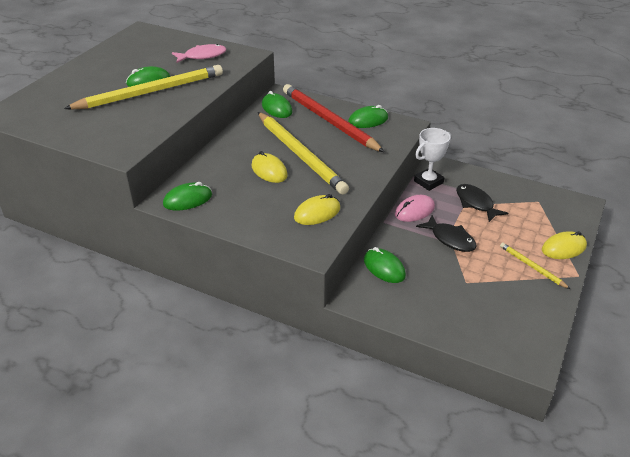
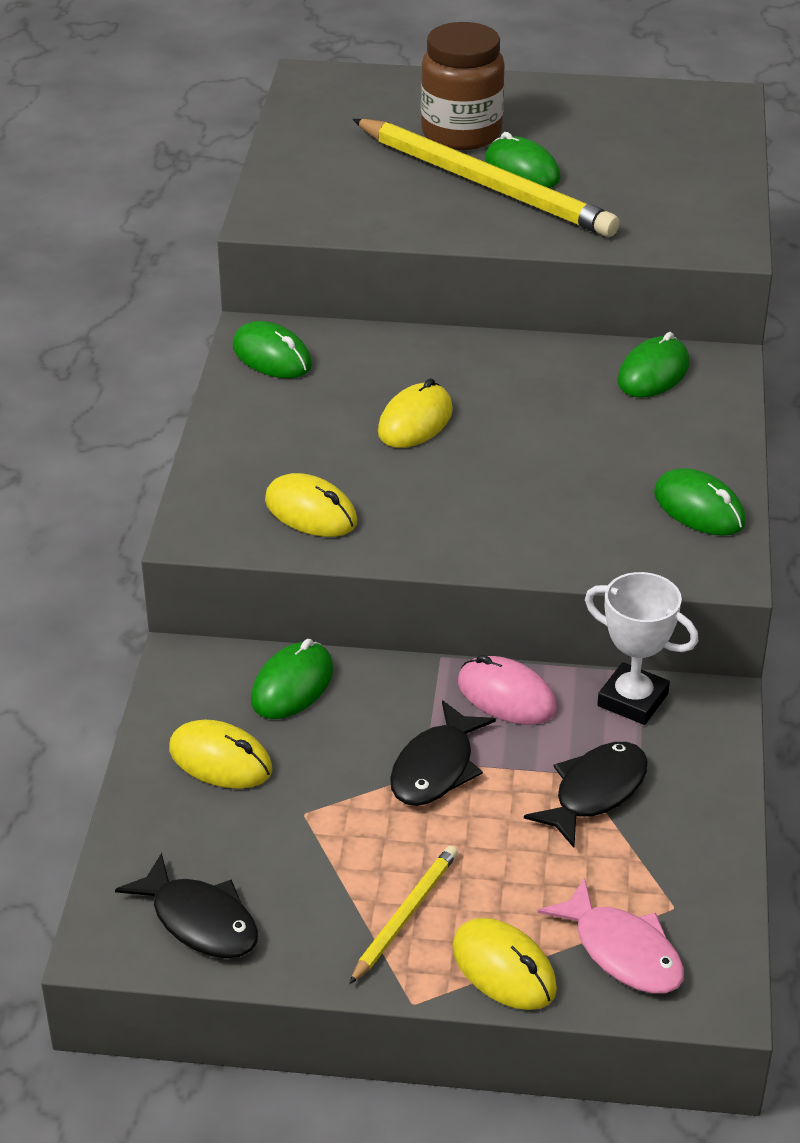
camera: 70 degrees right, 0 degrees up
(102, 88) = (461, 134): none -> brown jar
(202, 56) = (671, 196): pink fish -> pink fish (622, 951)
(300, 154) = (496, 446): yellow pencil -> none
(329, 121) = (654, 453): red pencil -> none
(425, 301) = (220, 760): none -> yellow mouse
(524, 328) = (200, 920): none -> black fish

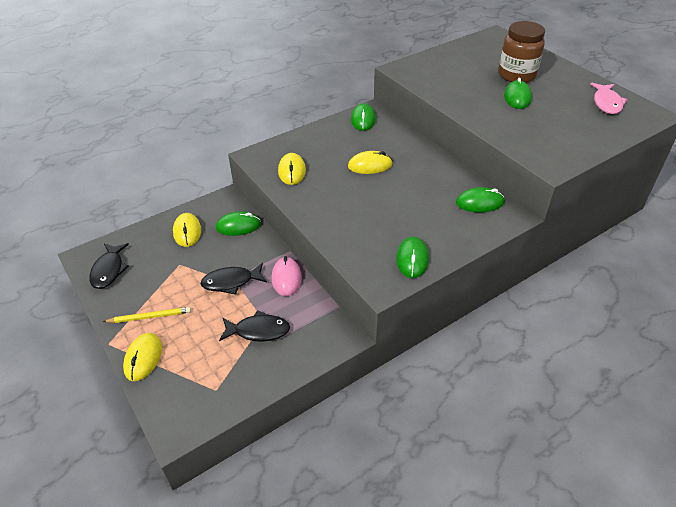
camera: 50 degrees right, 5 degrees up
(485, 184) = (494, 95): yellow pencil -> none
(622, 951) = (178, 387): pink fish -> pink fish (606, 103)
(632, 700) = (320, 312): white trophy -> none

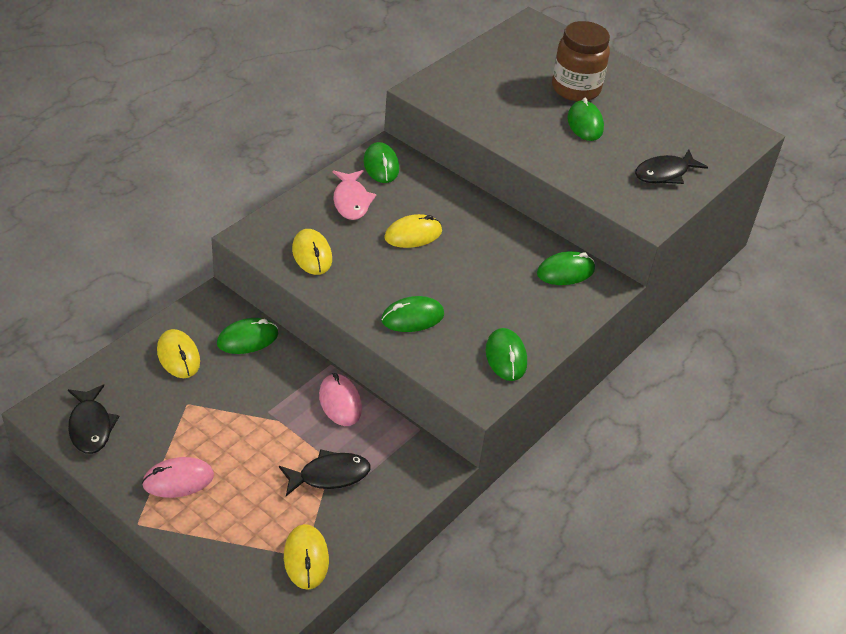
camera: 20 degrees left, 0 degrees up
(143, 358) = (194, 534): yellow mouse -> yellow mouse (306, 558)
(150, 317) = (178, 480): yellow pencil -> pink mouse
(231, 282) = (269, 418): black fish -> black fish (664, 173)
(349, 221) = (412, 317): none -> green mouse
(606, 103) = (693, 122): pink fish -> pink fish (351, 201)

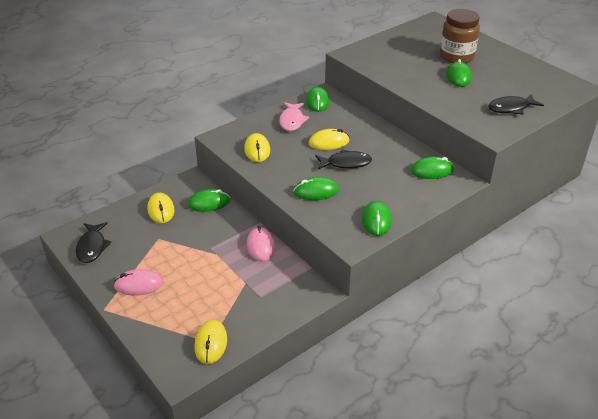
camera: 15 degrees right, 5 degrees down
(329, 475) = (241, 291): black fish -> black fish (346, 163)

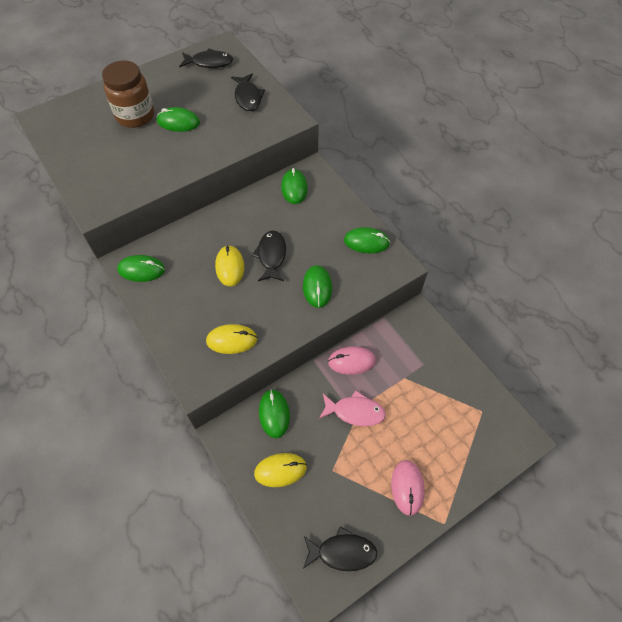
camera: 85 degrees left, 20 degrees up
(211, 343) = (484, 410): yellow mouse -> none
(292, 121) = (177, 299): pink fish -> pink fish (355, 411)
(548, 83) = (209, 62): none -> black fish

